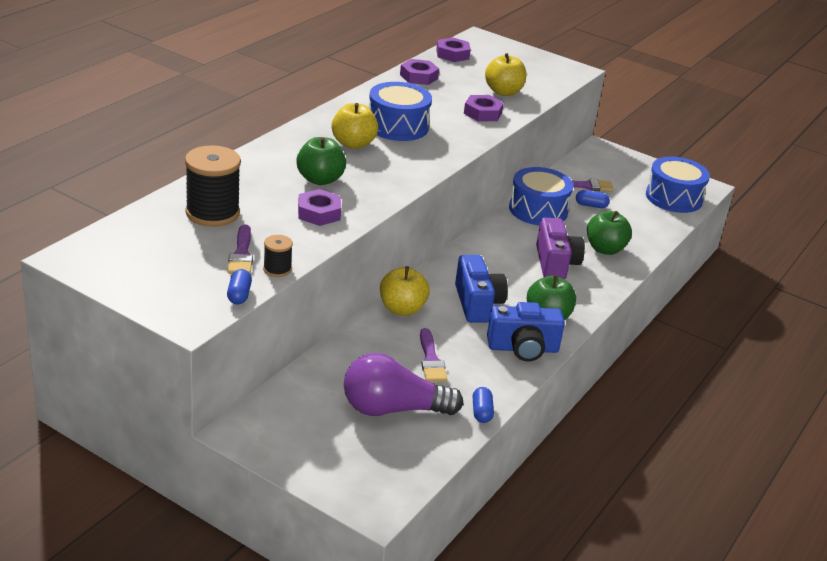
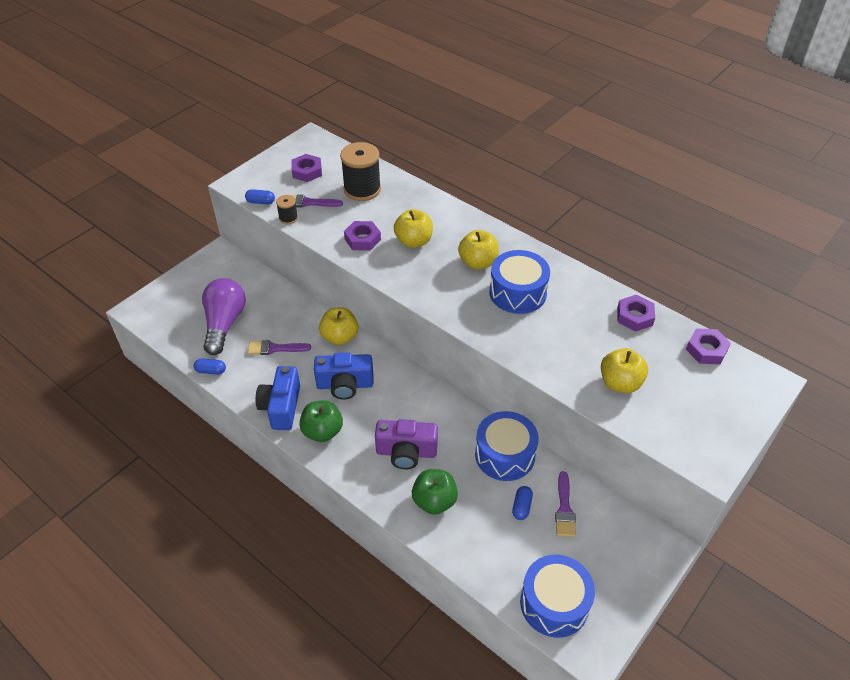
camera: 100 degrees right, 15 degrees up
(320, 179) = (413, 241): green apple -> yellow apple
(482, 113) = (562, 358): purple nut -> purple nut (307, 171)

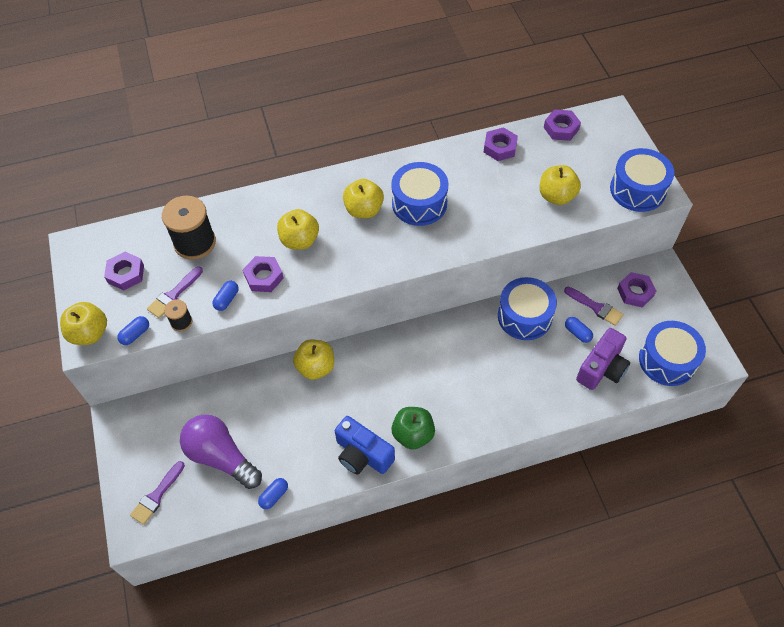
camera: 55 degrees left, 10 degrees up
(245, 181) = (89, 333): none -> yellow apple
(275, 348) = (288, 427): purple brush -> purple brush (157, 495)
(326, 230) = (227, 299): none -> blue capsule
(345, 385) = (374, 391): blue camera -> none
(406, 452) = (477, 383): purple camera -> purple camera (602, 368)
(434, 501) = (536, 388): green apple -> none
(612, 536) = (635, 292): none -> purple nut
(694, 445) = (637, 190): none -> blue drum

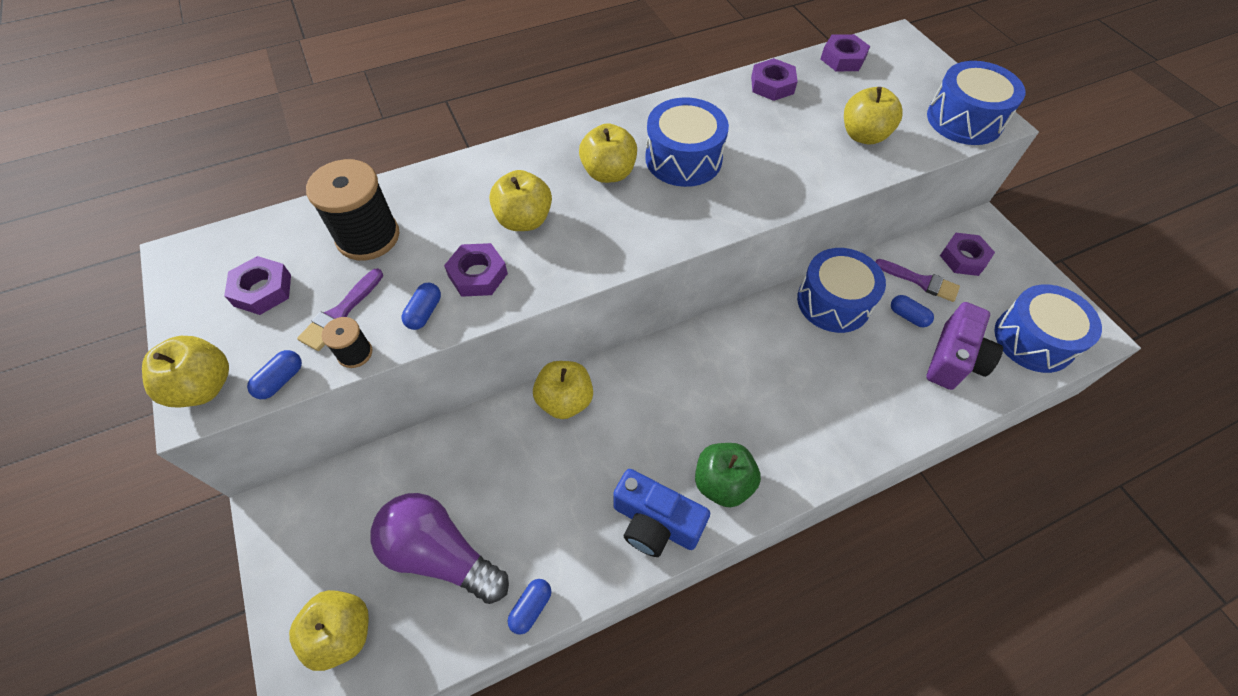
camera: 10 degrees left, 0 degrees up
(157, 495) = (342, 633): purple brush -> yellow apple

